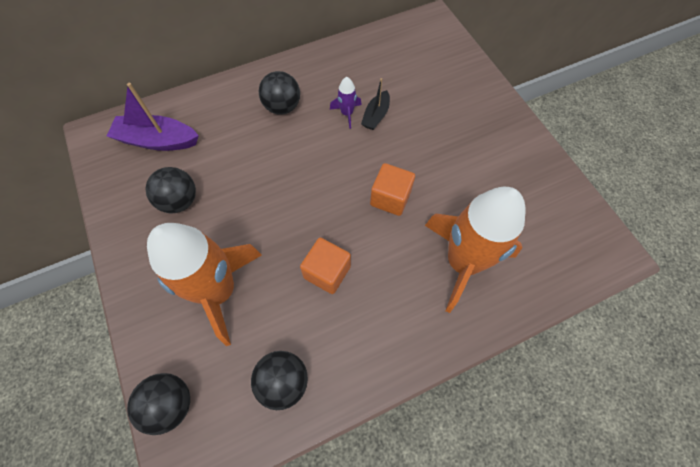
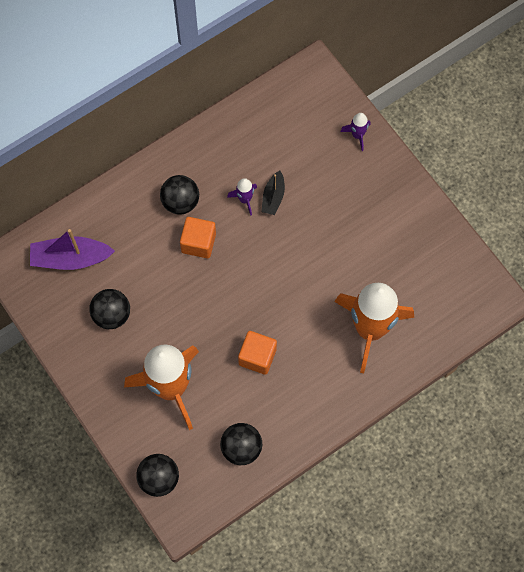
camera: 10 degrees left, 5 degrees up
(390, 198) = (300, 280): orange cube -> orange cube (198, 243)
(468, 75) = (357, 135): none -> purple rocket

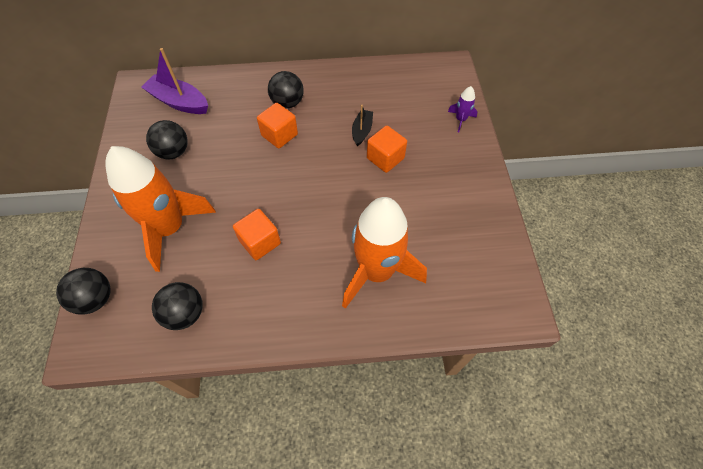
camera: 30 degrees right, 10 degrees down
(244, 199) = (338, 123): purple rocket -> none
(273, 197) = (362, 131): black boat -> black boat turned 150 degrees clockwise
(313, 216) = (385, 158): none -> orange cube

